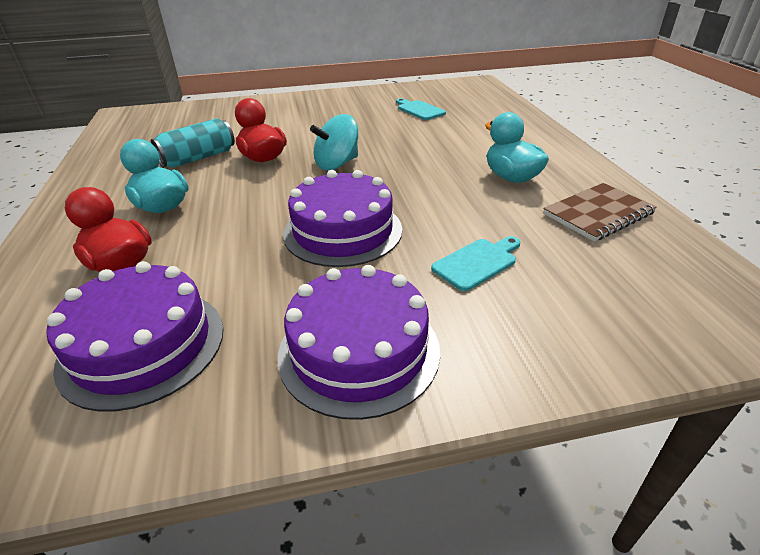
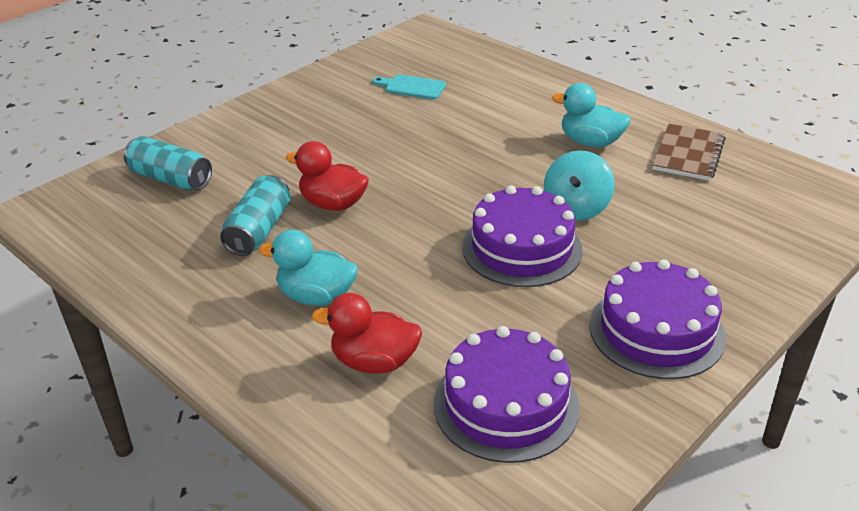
camera: 35 degrees left, 0 degrees up
(202, 118) = (170, 179): none -> turquoise can
(337, 164) = (420, 183): turquoise spinning top -> turquoise spinning top (576, 208)
(477, 263) = (653, 231): turquoise cutting board -> none

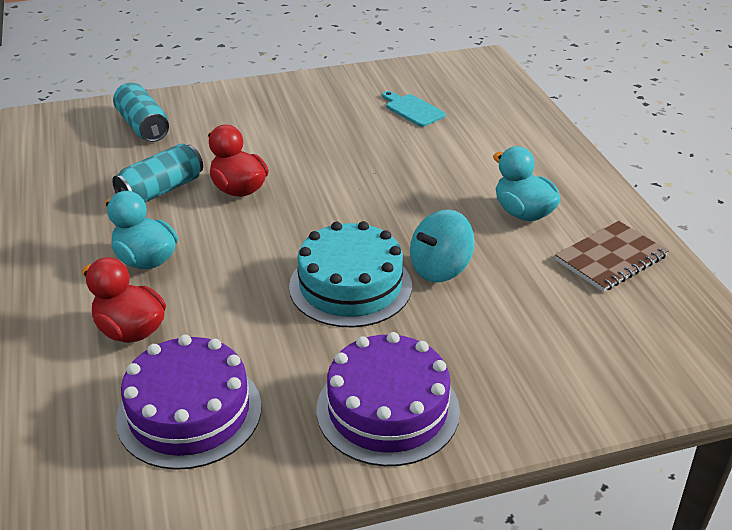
camera: 30 degrees right, 0 degrees up
(522, 248) = (350, 286): purple cake -> turquoise cake

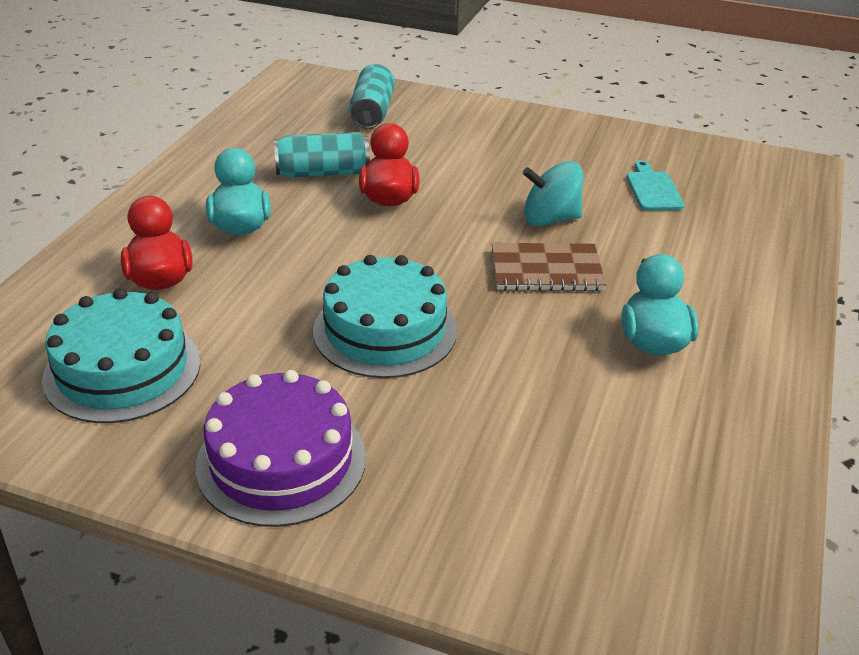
camera: 35 degrees right, 0 degrees up
(189, 412) = (122, 370): purple cake -> turquoise cake
(440, 268) = (492, 356): turquoise spinning top -> turquoise spinning top (550, 219)
(610, 258) = (701, 437): brown notebook -> brown notebook (546, 270)

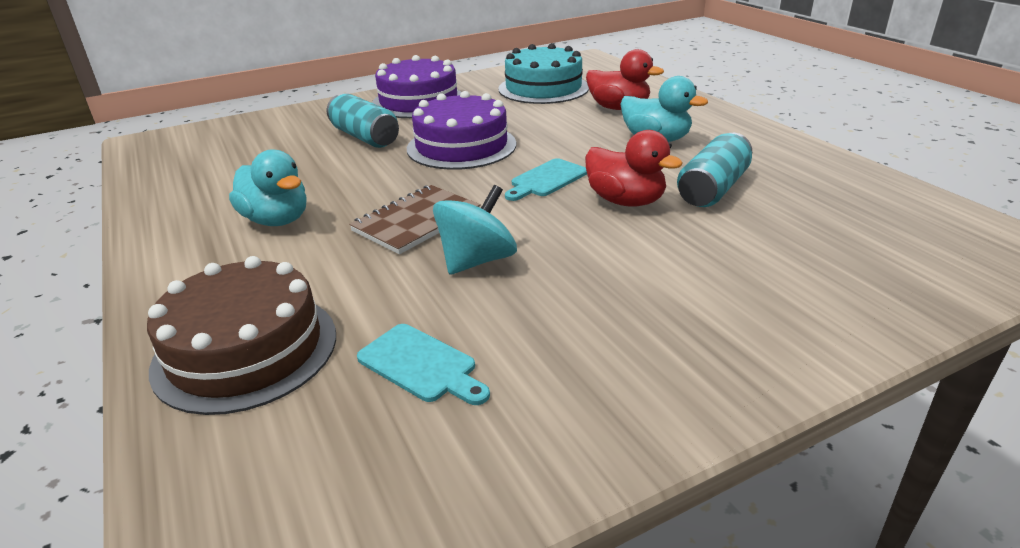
camera: 135 degrees right, 5 degrees down
(372, 112) = (853, 261): turquoise can -> turquoise can (365, 137)
(385, 330) = (461, 146): turquoise cake -> purple cake
(397, 246) = (546, 179): none -> turquoise cutting board
(743, 246) = (245, 350): none -> brown cake

